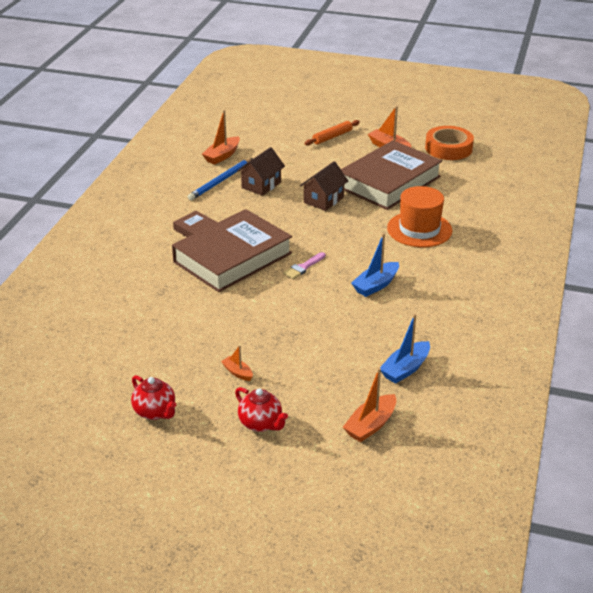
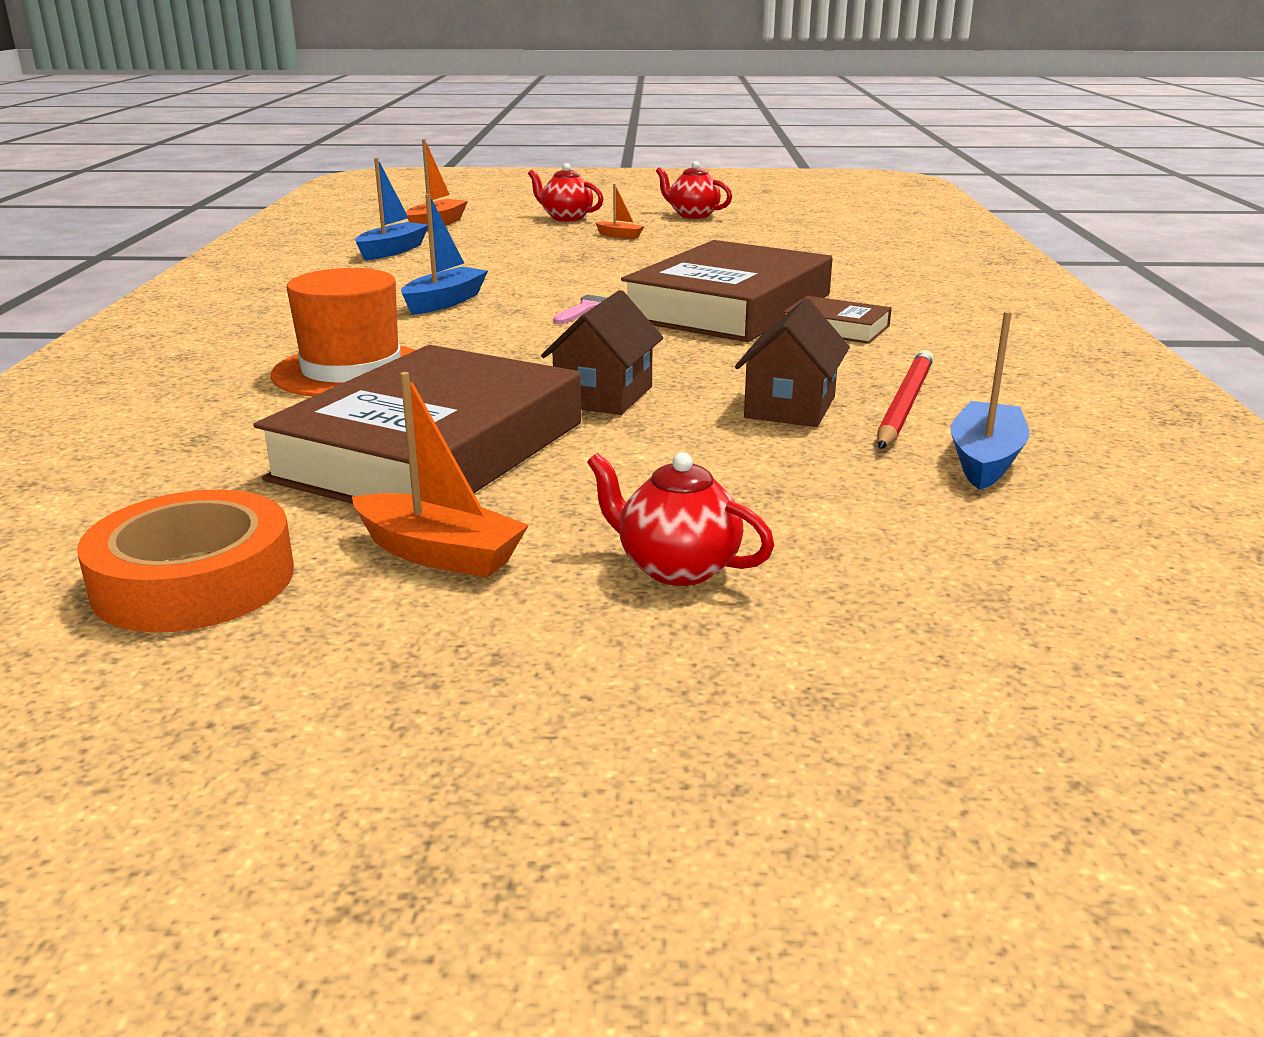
camera: 165 degrees right, 10 degrees down
(221, 181) = (904, 404): blue pencil -> red pencil
(222, 156) = (985, 460): orange boat -> blue boat
(332, 137) = (676, 568): orange rolling pin -> red teapot

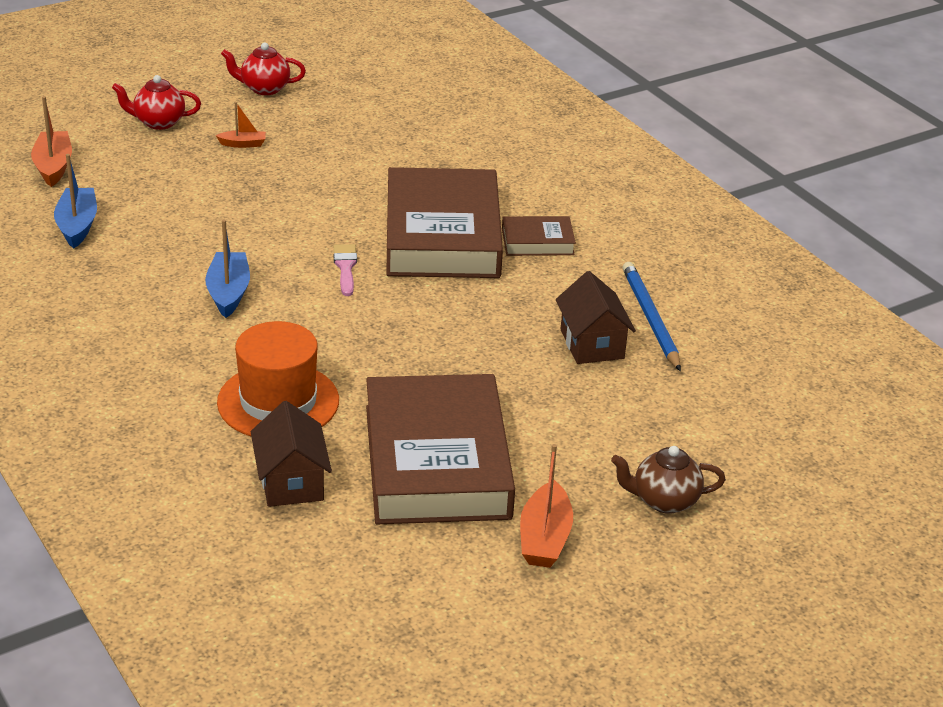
camera: 35 degrees left, 10 degrees up
(194, 580) = (449, 607): orange tape -> none
(439, 554) = (544, 538): orange boat -> orange boat turned 105 degrees clockwise
(604, 396) = (474, 371): brown house -> brown house (291, 482)
(676, 568) = (664, 501): red teapot -> brown teapot
(904, 404) = (650, 318): red pencil -> blue pencil
(985, 460) = (731, 358): blue boat -> none

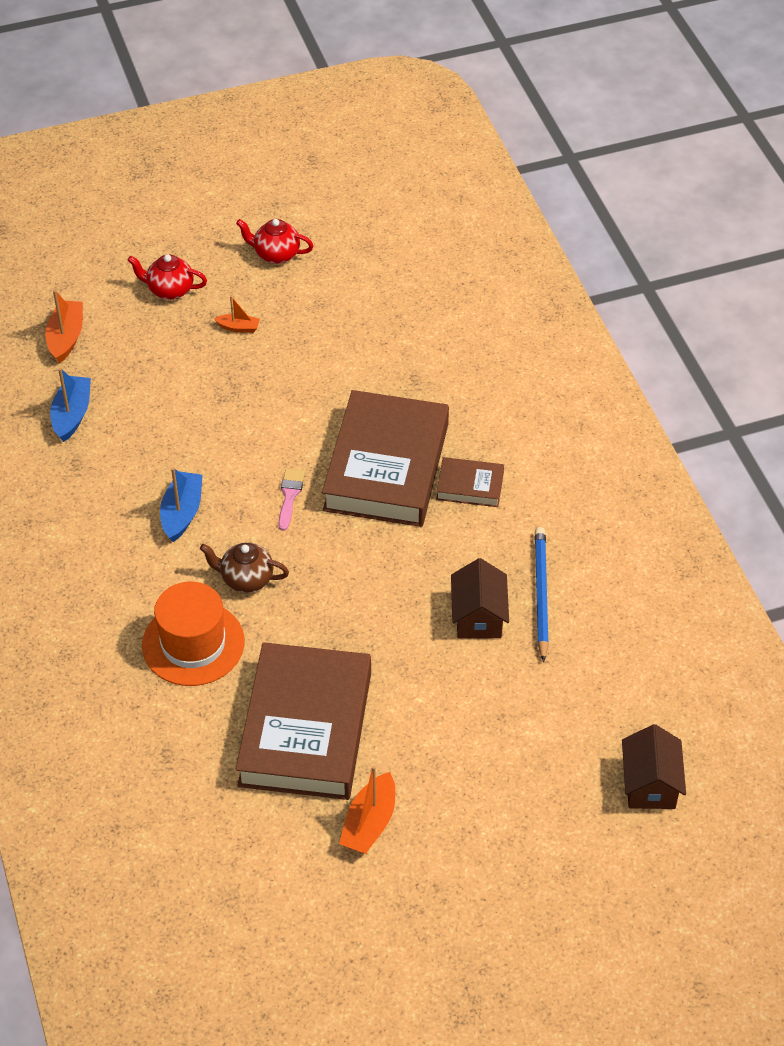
camera: 15 degrees right, 15 degrees up
(291, 482) = (182, 732): brown house -> brown house (650, 784)
(664, 501) = (481, 800): brown teapot -> brown teapot (246, 579)

